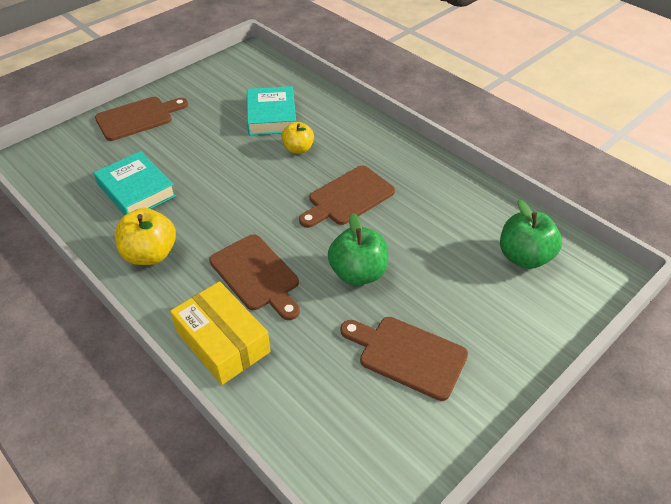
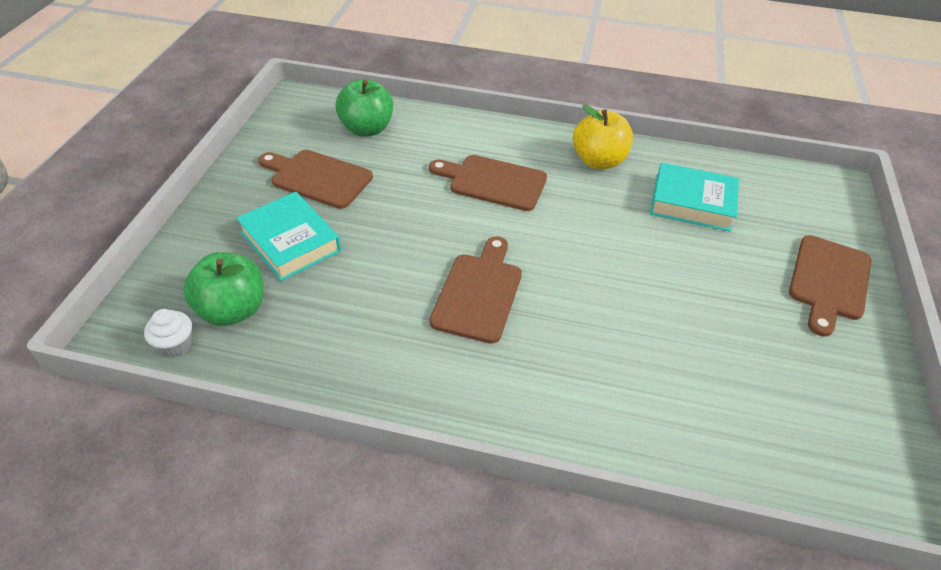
camera: 145 degrees right, 0 degrees up
(222, 341) = (469, 133): yellow box -> none
(271, 116) = (693, 370): turquoise book -> turquoise book (290, 242)
(298, 149) = (599, 332): yellow apple -> none
(358, 273) = (404, 220): green apple -> green apple (367, 129)
(407, 355) = (317, 178): brown cutting board -> brown cutting board turned 150 degrees counterclockwise
(569, 249) = (175, 345): none -> white cupcake

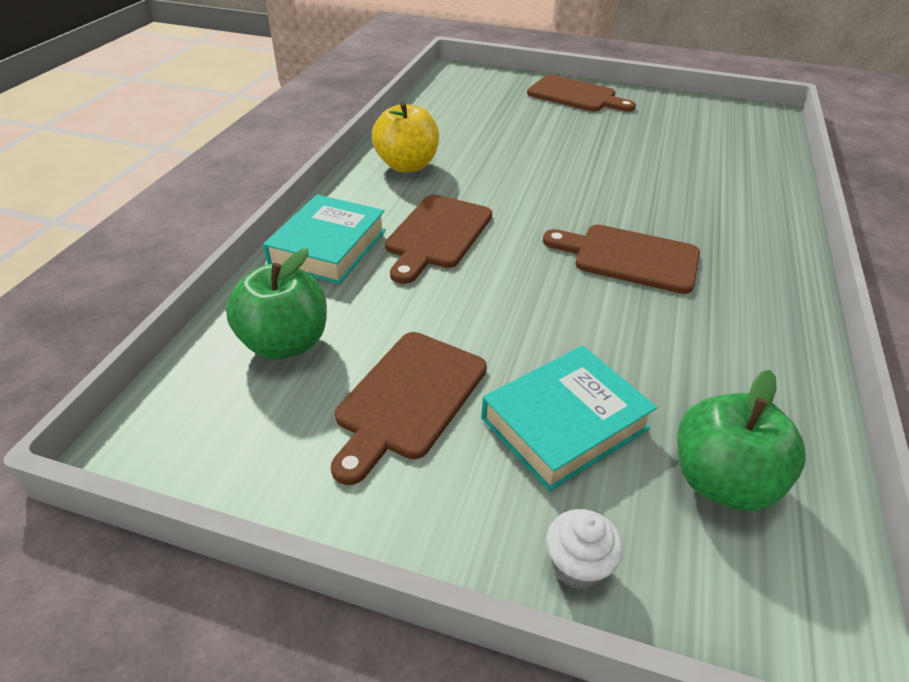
camera: 85 degrees left, 5 degrees down
(175, 345) = (814, 548): white cupcake -> white cupcake (577, 565)
(692, 203) = (480, 129): turquoise book -> turquoise book (328, 247)

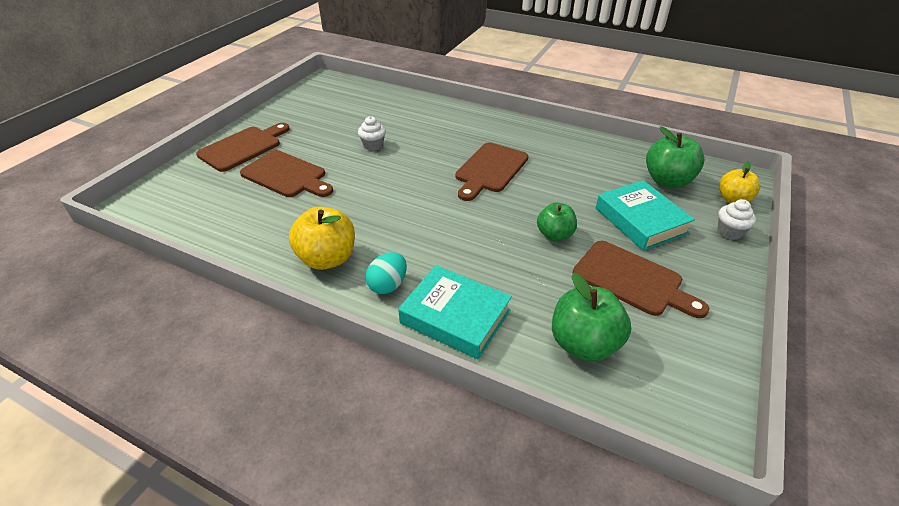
camera: 80 degrees left, 0 degrees up
(372, 202) = (388, 285): none -> turquoise egg
(437, 235) = (448, 250): brown cutting board -> brown cutting board (286, 175)
(493, 321) = (554, 235): none -> green apple
(631, 164) = (373, 145): none -> white cupcake
(710, 601) = (733, 199): none -> yellow apple

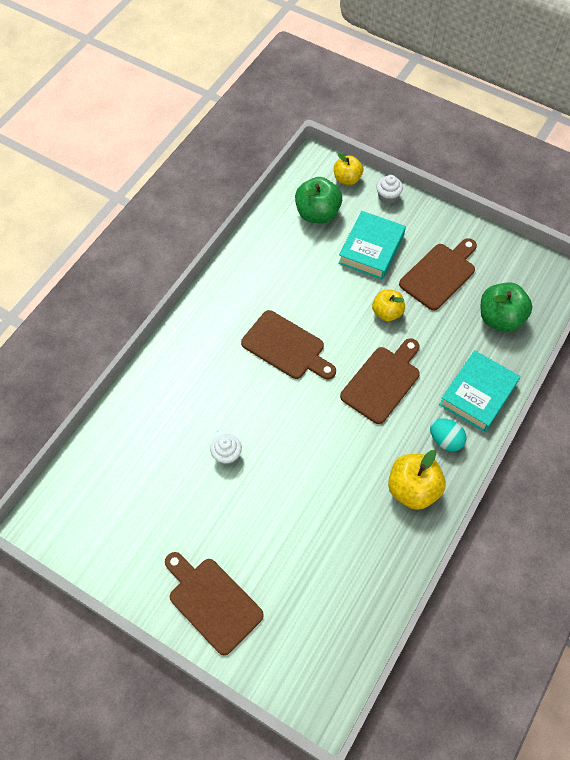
camera: 85 degrees left, 20 degrees up
(286, 175) = (278, 542): brown cutting board -> brown cutting board (382, 381)
(554, 235) = (387, 312): green apple -> yellow apple
(640, 220) = (371, 249): turquoise book -> turquoise book turned 45 degrees counterclockwise

